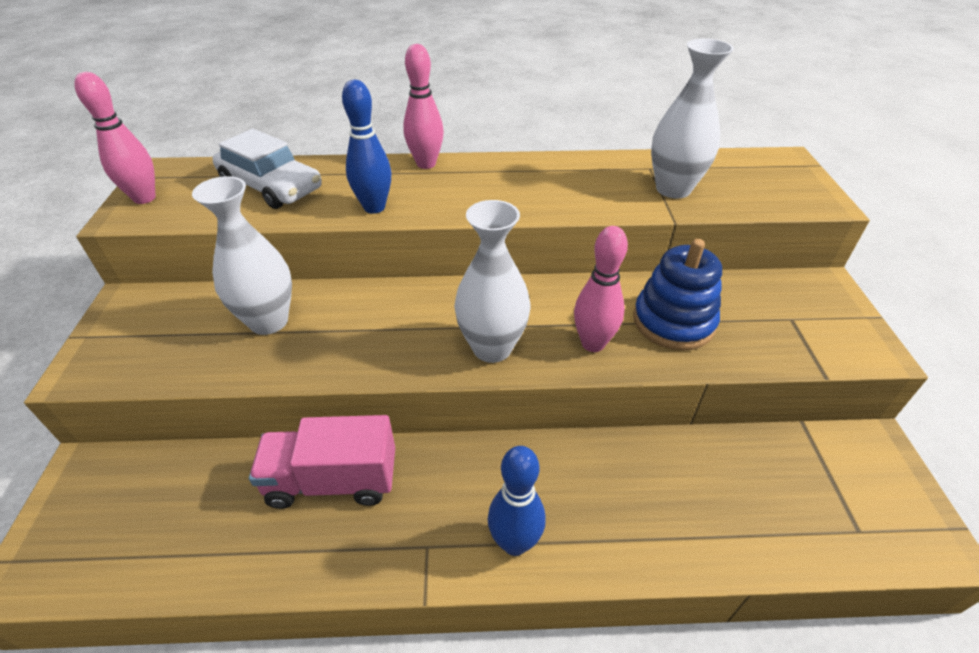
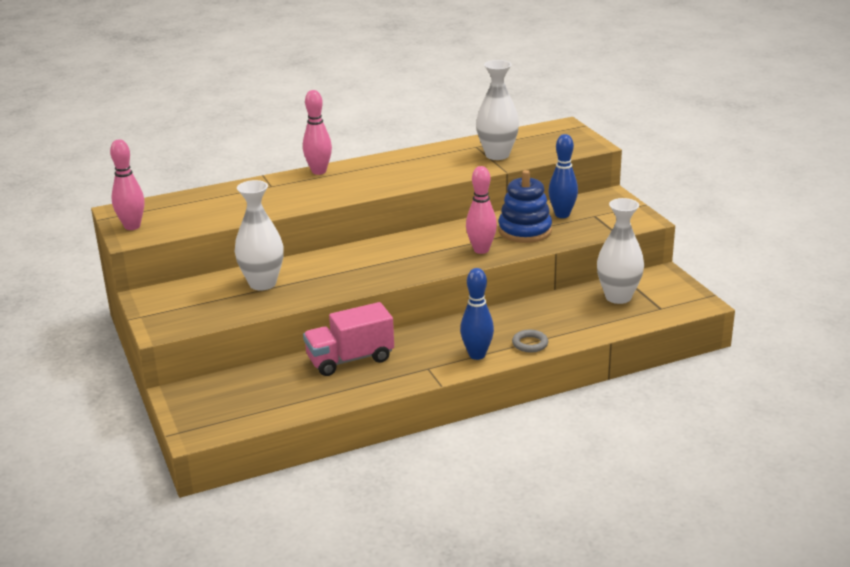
camera: 20 degrees left, 15 degrees down
(271, 186) = (219, 203): white car -> none
(374, 207) = (305, 200): blue bowling pin -> blue bowling pin (562, 215)
(492, 348) = (420, 264): white vase -> white vase (618, 297)
(609, 546) = (530, 344): none -> grey ring

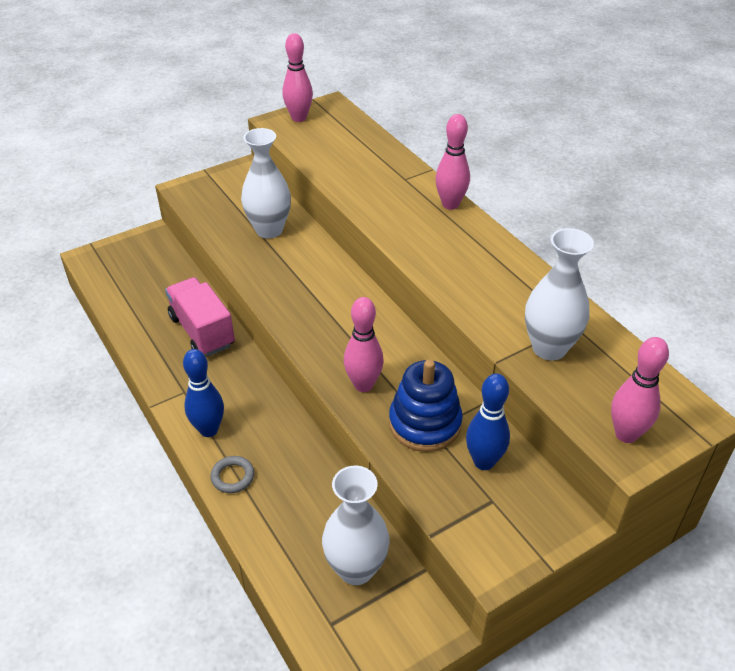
camera: 80 degrees right, 15 degrees up
(576, 143) = (626, 434): none -> pink bowling pin

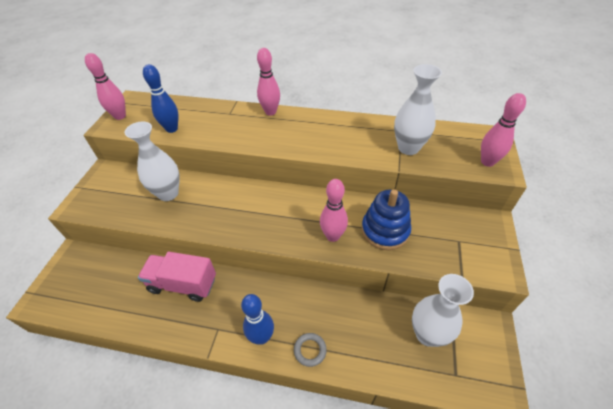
camera: 45 degrees left, 5 degrees up
(484, 462) = (431, 226): blue bowling pin -> blue bowling pin (172, 129)

